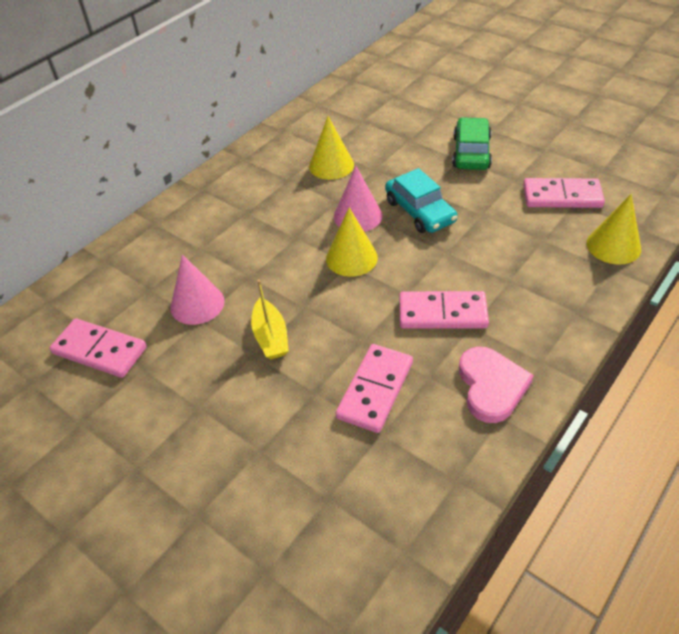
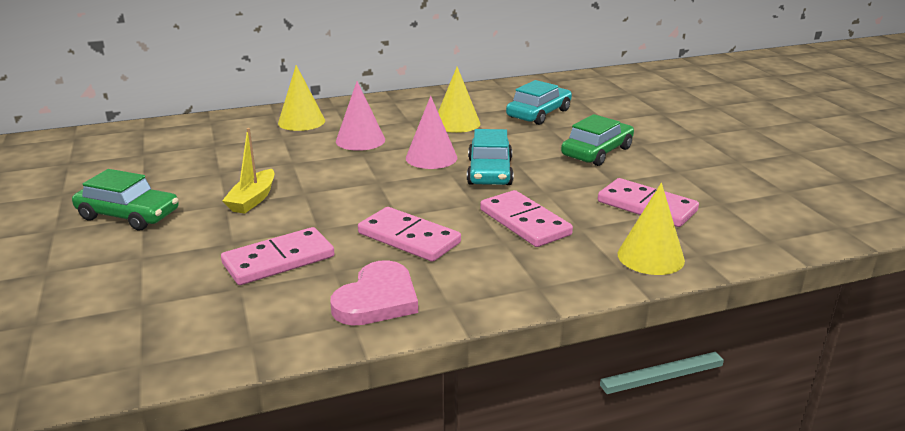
camera: 30 degrees right, 20 degrees down
(100, 350) = (133, 163): pink domino -> pink domino (525, 222)
(183, 413) = (128, 215): none -> green car
(197, 304) = (232, 163): pink cone -> pink cone (360, 140)
(351, 258) = (386, 179): yellow cone -> yellow cone (301, 121)
(383, 125) = (539, 114): none -> turquoise car

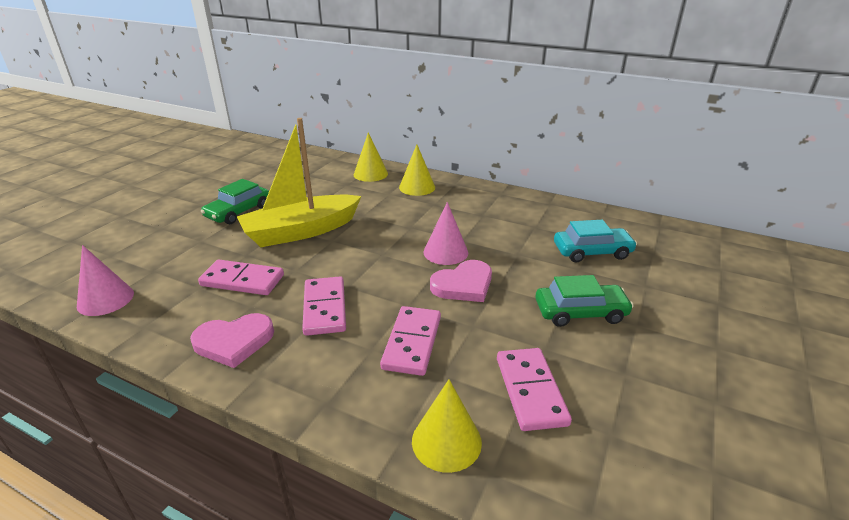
camera: 45 degrees right, 5 degrees up
(128, 215) = (238, 211): green car -> green car turned 60 degrees clockwise
(253, 199) = (301, 231): yellow boat -> yellow boat, size x2.11
(360, 140) = (426, 217): pink cone -> pink cone (105, 299)
(456, 123) = (512, 232): yellow cone -> yellow cone (370, 174)
(489, 172) = (463, 285): turquoise car -> pink heart

